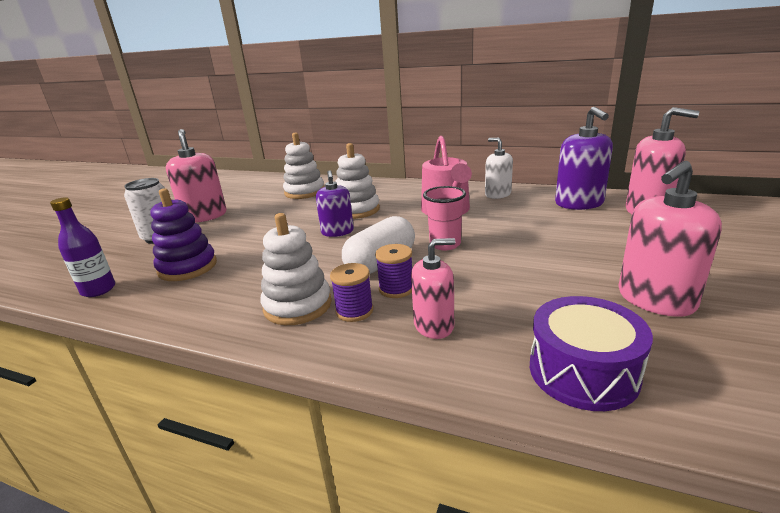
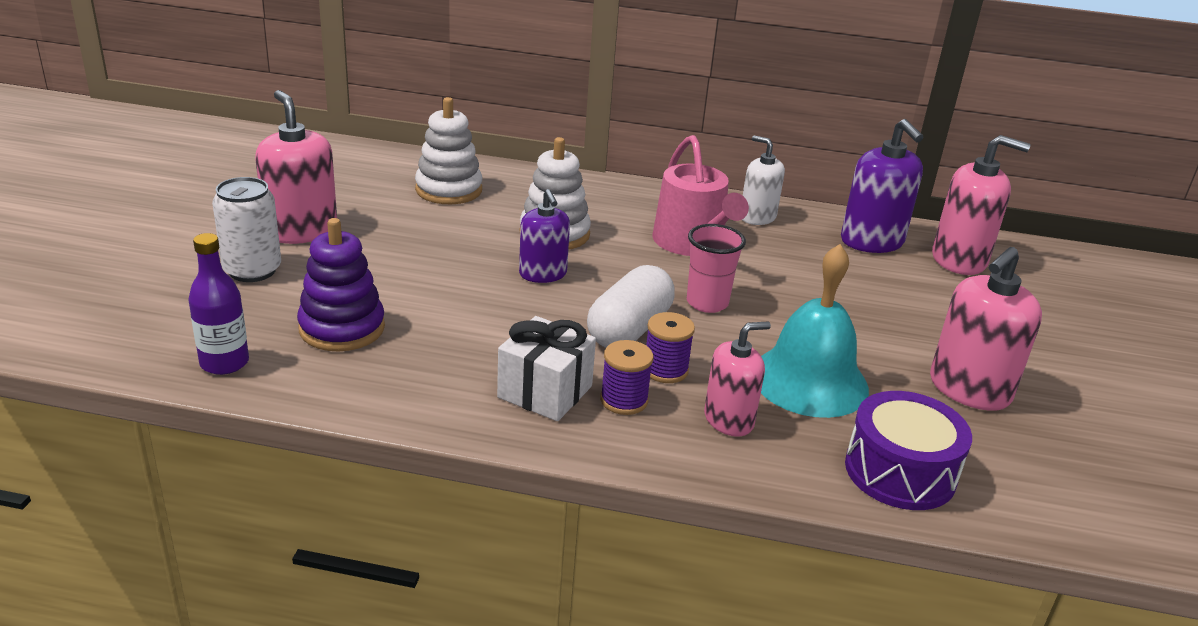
camera: 15 degrees left, 5 degrees up
(297, 305) = (545, 392): white stacking toy -> white gift
(511, 294) = (809, 380): none -> turquoise bell

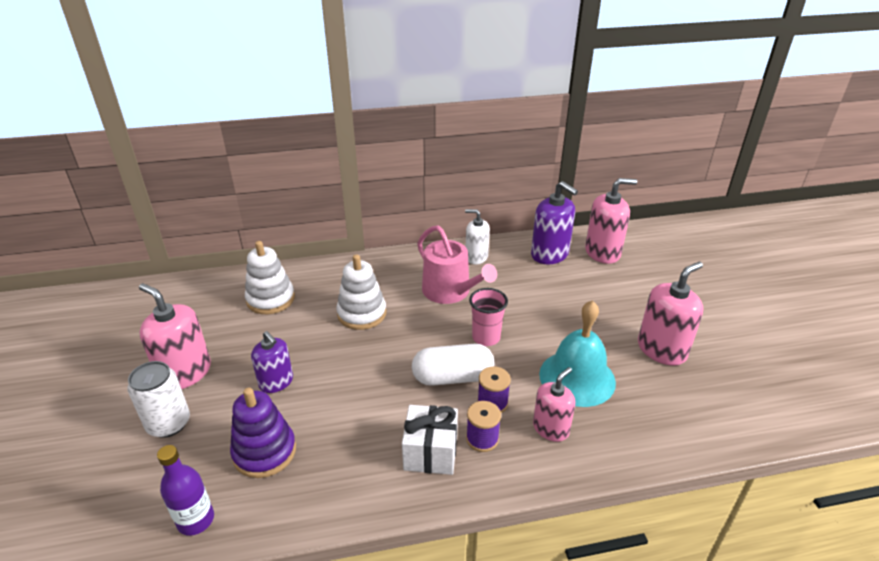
camera: 20 degrees left, 5 degrees up
(543, 274) = (373, 351): purple soap dispenser -> purple soap dispenser (276, 382)
(629, 329) = (452, 377): white capsule -> white capsule turned 75 degrees clockwise
(900, 471) = (662, 428): purple drum -> none
(969, 389) = (661, 349): pink soap dispenser -> pink soap dispenser turned 150 degrees counterclockwise

